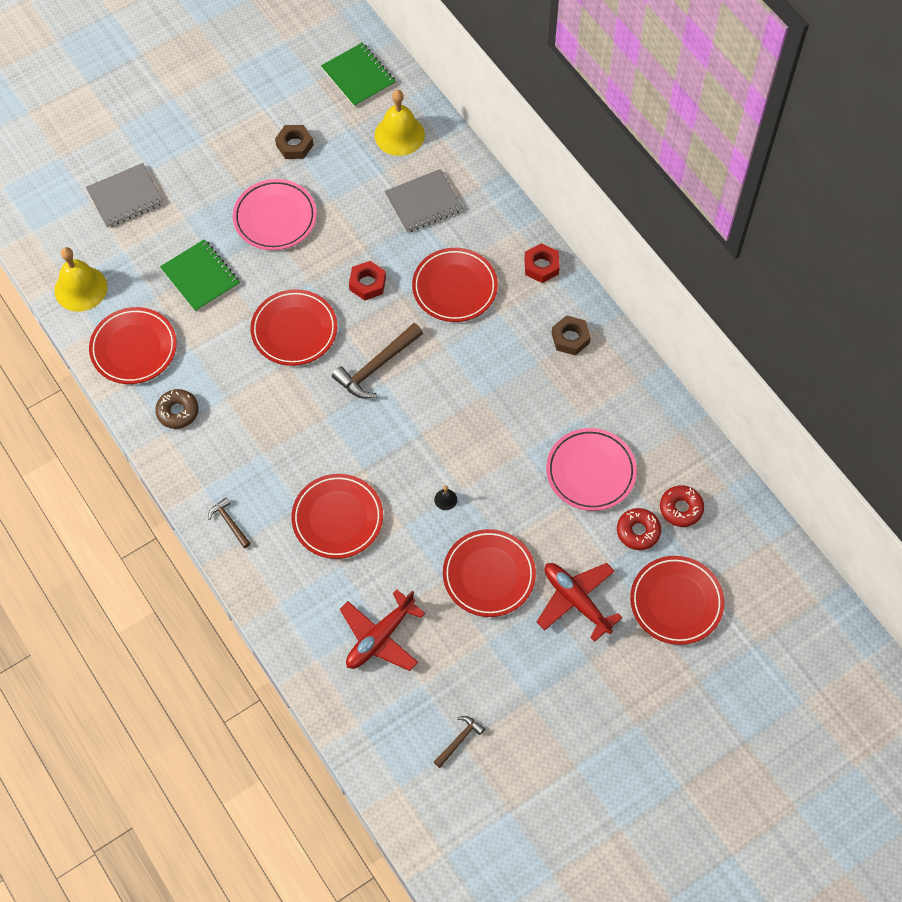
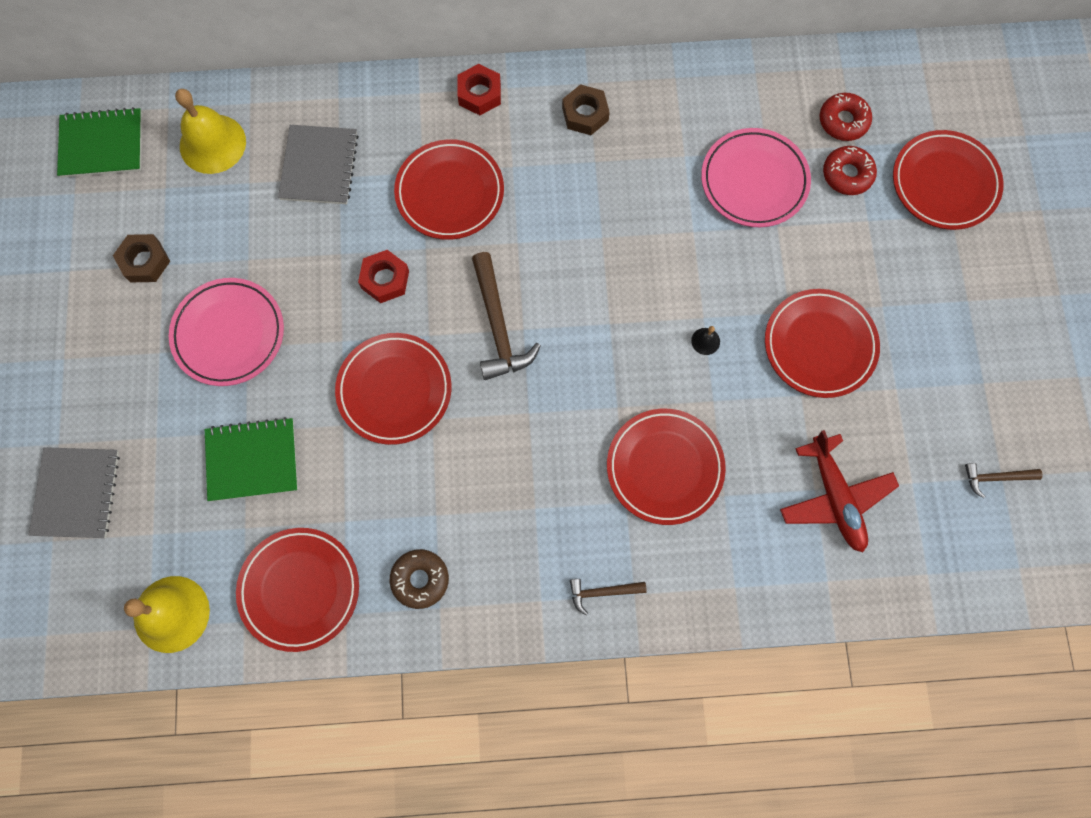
camera: 60 degrees left, 10 degrees up
(459, 740) = (996, 478): brown hammer -> brown hammer turned 75 degrees counterclockwise
(576, 601) = (894, 275): red plane -> none

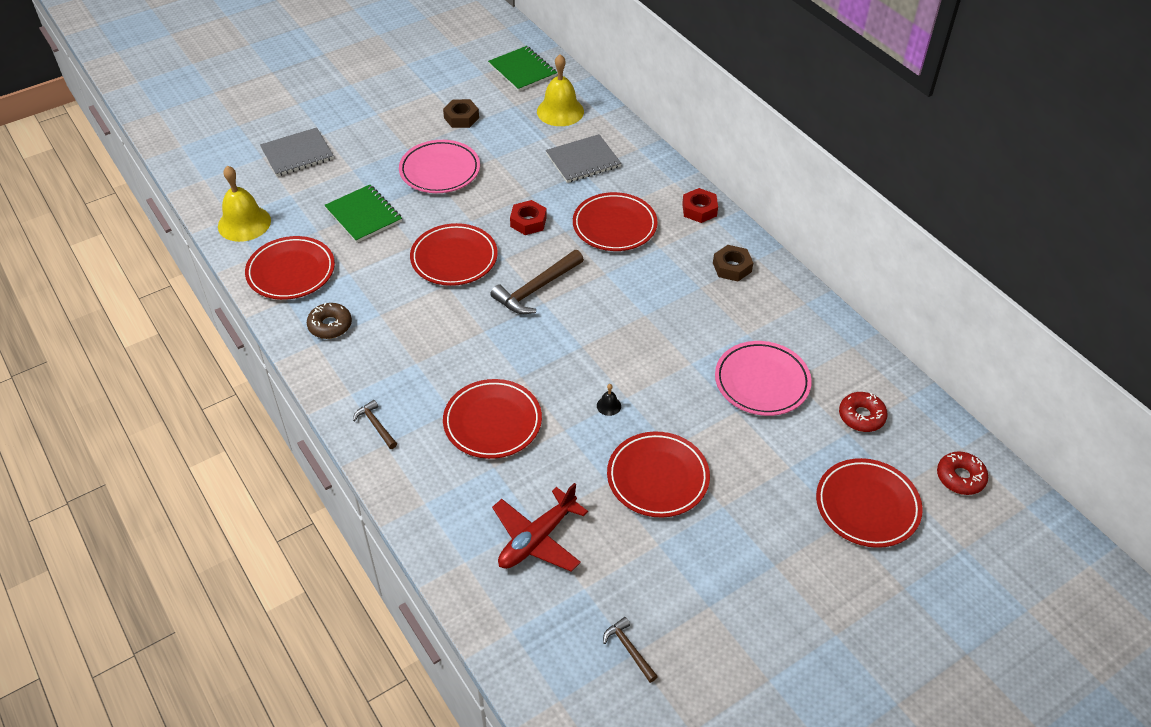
camera: 60 degrees right, 25 degrees down
(847, 174) = (817, 437): red donut -> red donut (960, 477)

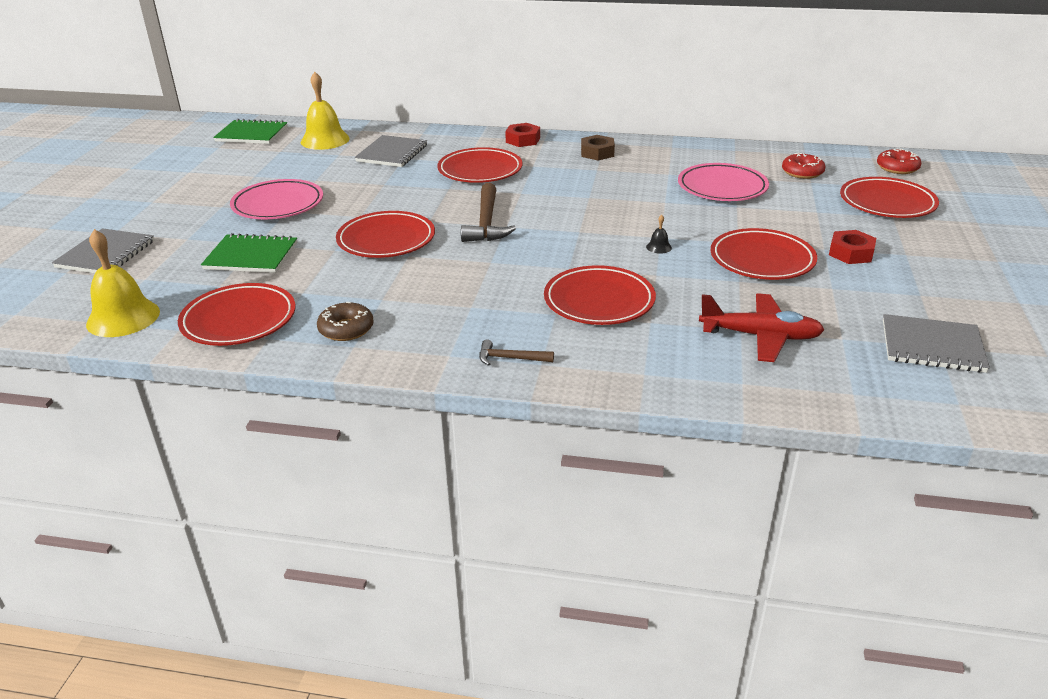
camera: 45 degrees left, 15 degrees down
(461, 118) = (243, 173): brown nut -> none
(528, 222) = (410, 196): red nut -> red nut (851, 253)
(537, 539) = (760, 336): red plane -> red plane turned 75 degrees counterclockwise
(629, 649) = (932, 346): brown hammer -> grey notebook

